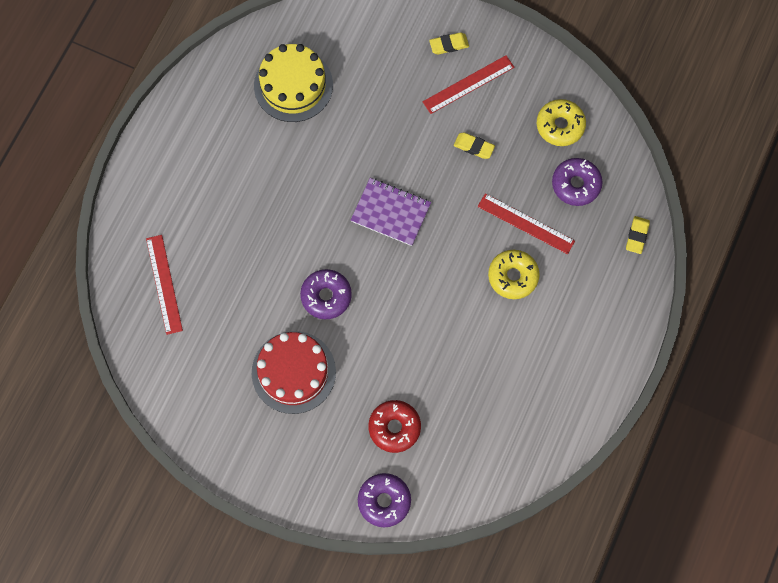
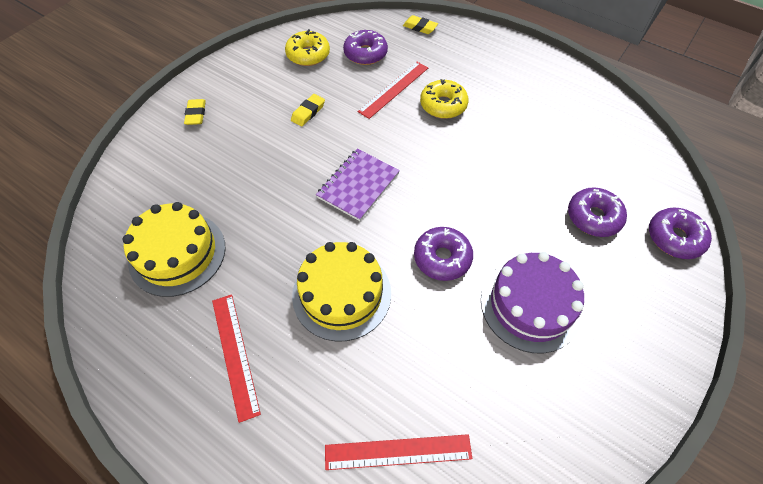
camera: 80 degrees left, 15 degrees down
(278, 221) = (342, 294): none -> yellow cake
(293, 372) = (530, 304): red cake -> purple cake
(394, 427) = (593, 217): red donut -> purple donut
(468, 84) = (243, 107): red ruler -> red ruler (235, 354)

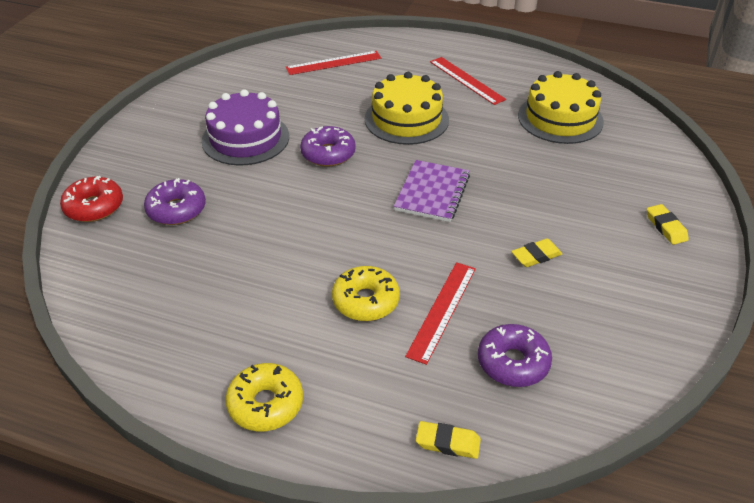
camera: 165 degrees right, 15 degrees down
(308, 55) = (598, 341): yellow donut -> yellow donut (265, 404)
(308, 112) = (536, 256): yellow eraser -> yellow eraser turned 45 degrees clockwise
(674, 238) = (94, 207): purple donut -> red donut

